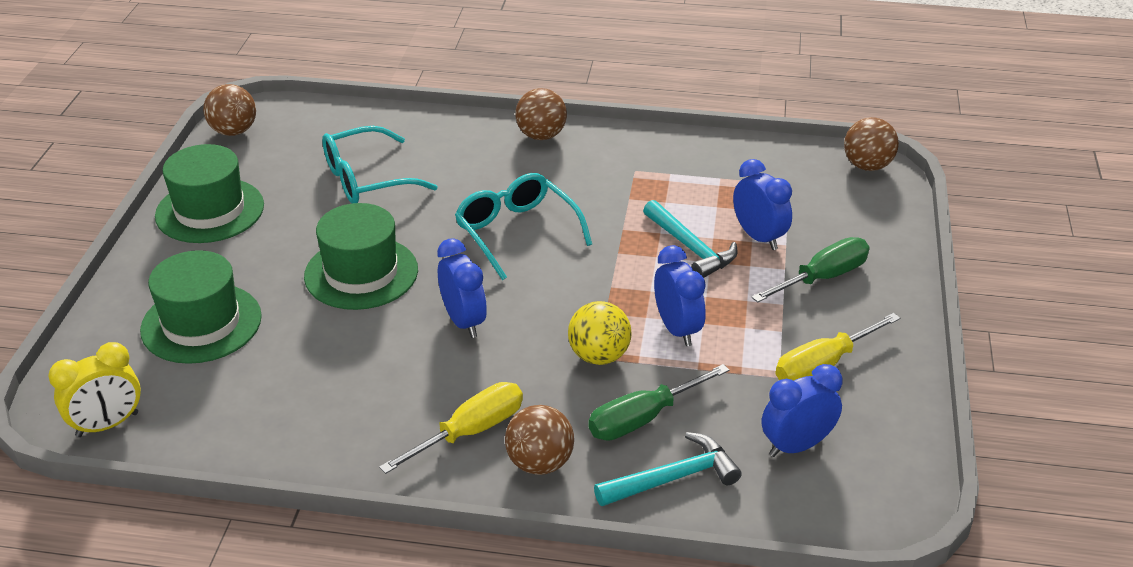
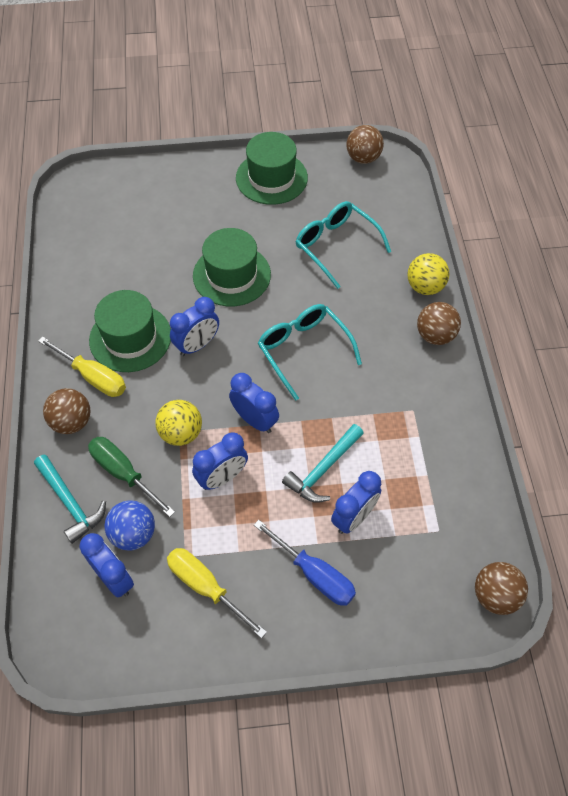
camera: 75 degrees right, 20 degrees up
(107, 425) = (68, 205): yellow clock -> none
(201, 323) = (161, 213): green hat -> green hat (130, 338)
(469, 128) = (425, 287): none -> yellow ball
(517, 233) = (304, 351): turquoise glasses -> turquoise glasses turned 75 degrees counterclockwise
(603, 289) = (255, 420): none -> blue clock
(737, 420) = (133, 534): none -> blue ball
(822, 278) = (314, 574): green screwdriver -> blue screwdriver

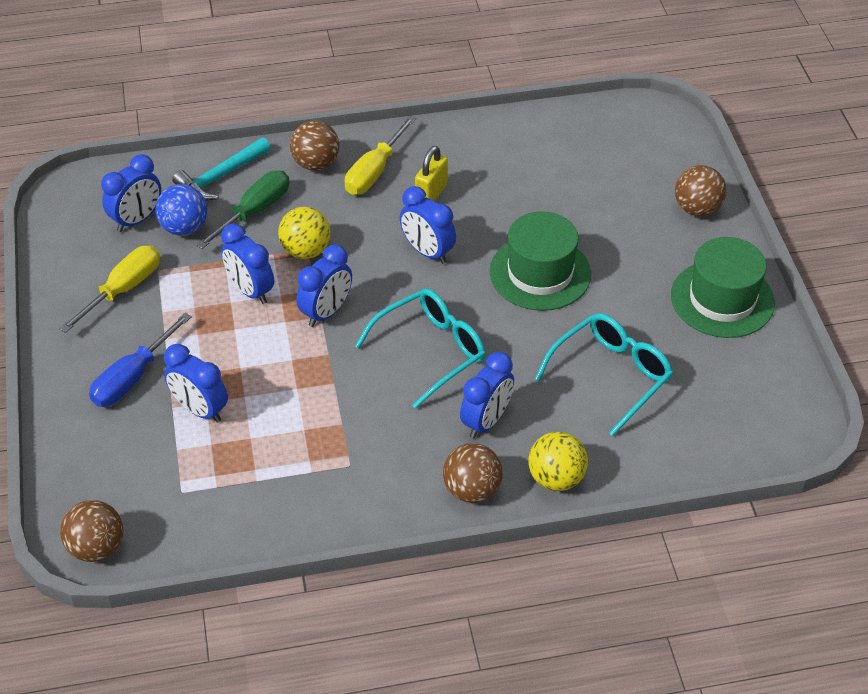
camera: 85 degrees right, 10 degrees down
(130, 338) = (431, 194): green hat -> yellow padlock
(323, 469) = (262, 379): turquoise hammer -> none
(363, 158) = (793, 400): brown ball -> brown ball (697, 209)
(373, 322) = (486, 421): none -> blue clock

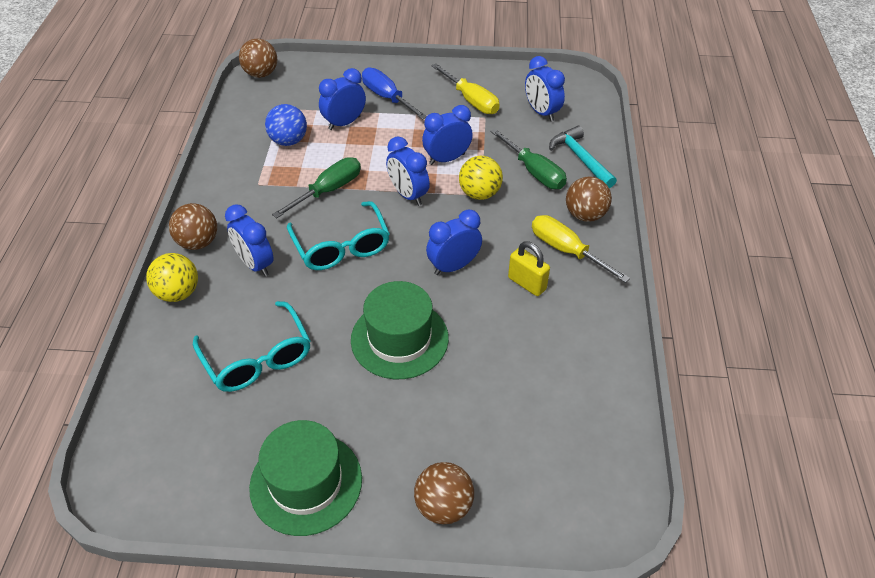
camera: 105 degrees right, 0 degrees up
(184, 228) = (526, 134): blue ball -> blue ball (288, 141)
(341, 389) = (328, 191): none -> green screwdriver

